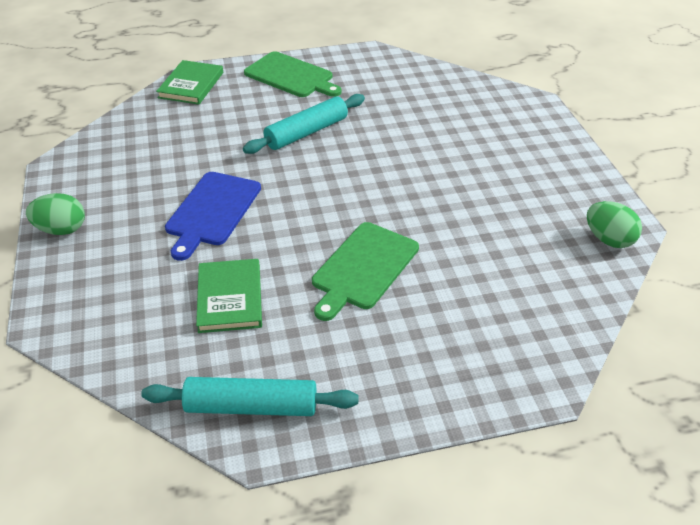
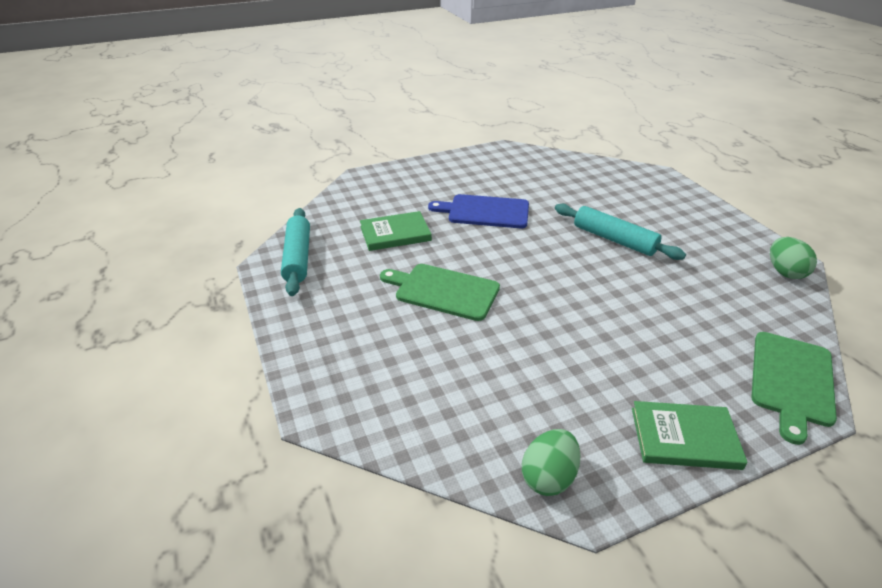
camera: 80 degrees right, 5 degrees down
(61, 230) = (444, 163): green egg -> green egg (785, 272)
(191, 85) = (640, 176): green book -> green book (684, 438)
(291, 76) = (698, 219): green cutting board -> green cutting board (791, 381)

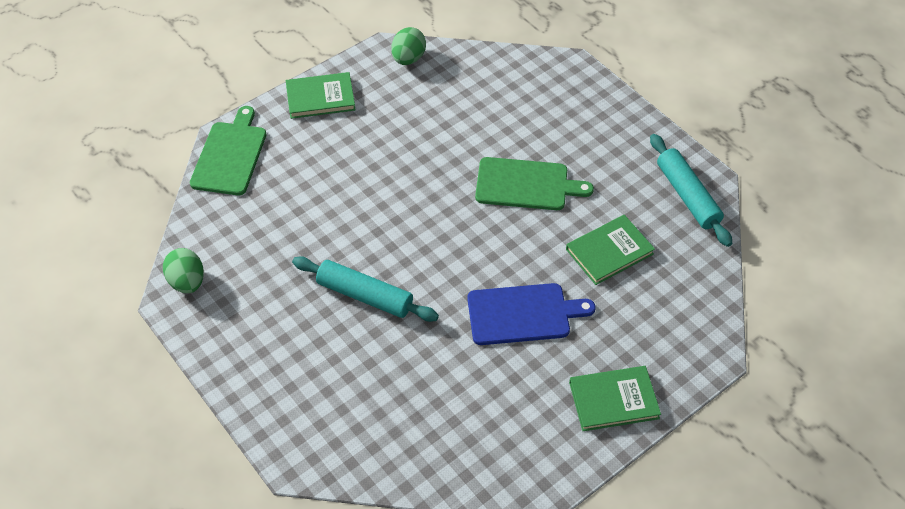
camera: 165 degrees right, 15 degrees up
(441, 169) = (613, 400): none -> green book

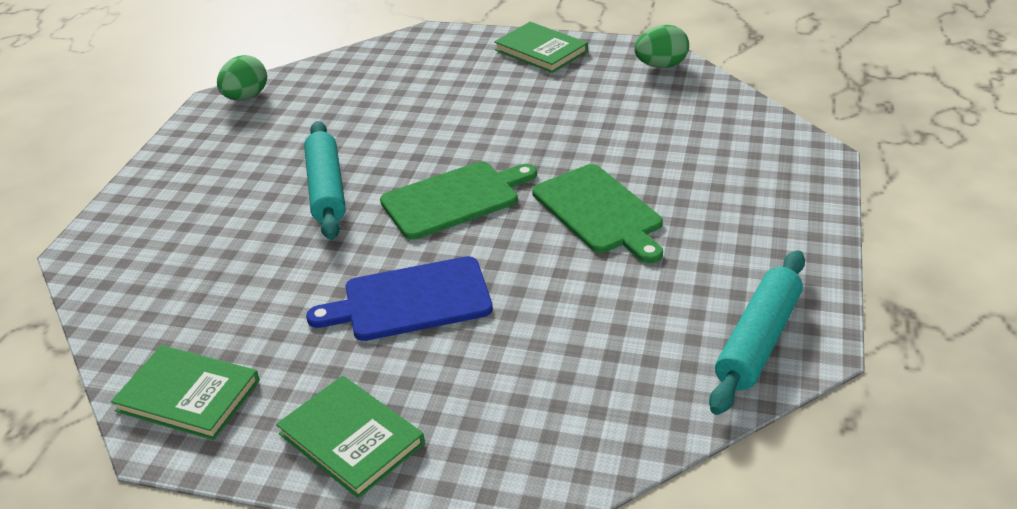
camera: 55 degrees right, 15 degrees down
(230, 155) = (412, 46): green cutting board -> green cutting board (455, 199)
(523, 314) = (410, 300): blue cutting board -> blue cutting board turned 120 degrees clockwise
(609, 251) = (581, 320): green book -> green book (188, 395)

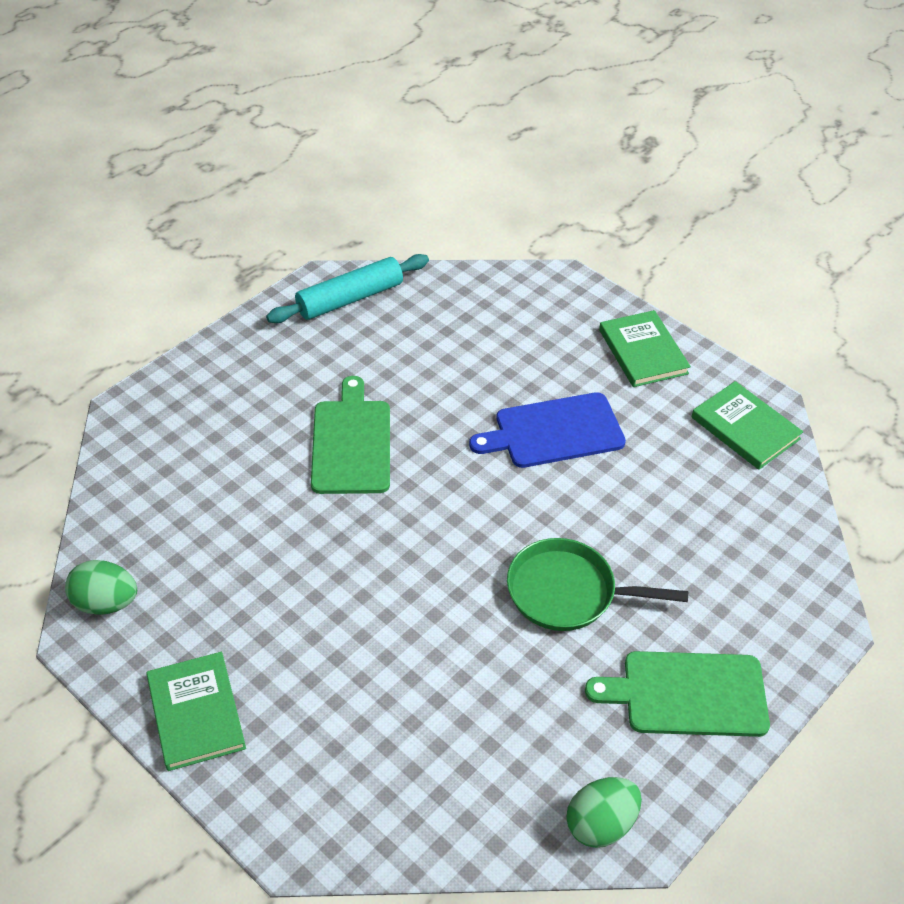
camera: 155 degrees left, 10 degrees up
(326, 189) = (568, 592): turquoise rolling pin -> green pan
(410, 300) = (554, 431): blue cutting board -> blue cutting board turned 150 degrees clockwise
(455, 199) = (457, 517): green cutting board -> green cutting board (688, 694)

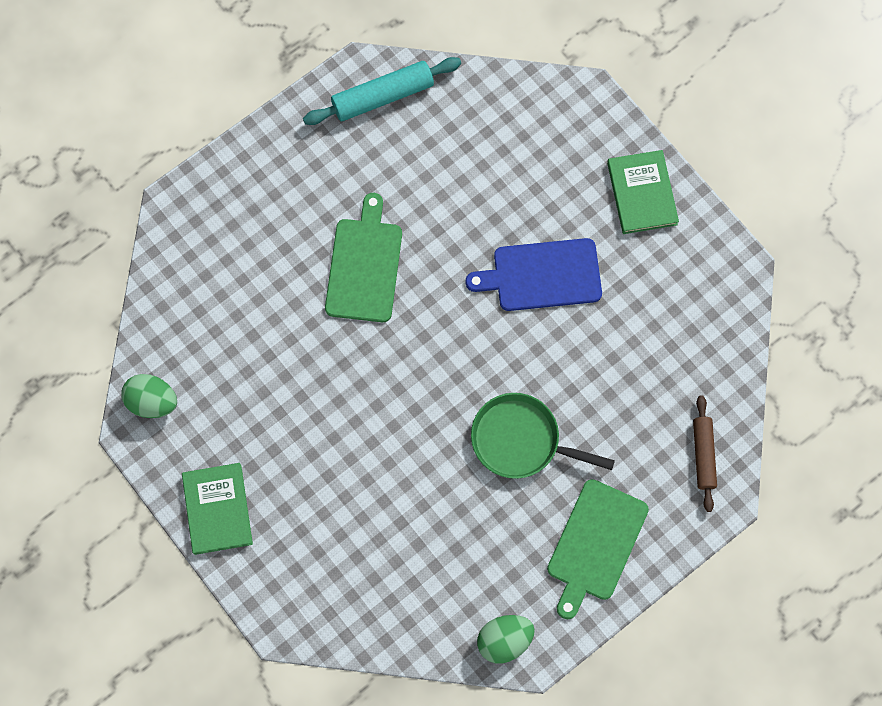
camera: 10 degrees right, 25 degrees up
(688, 694) = (595, 544): green cutting board -> green cutting board turned 75 degrees counterclockwise
(745, 428) = (712, 292): green book -> none
(788, 582) = (703, 455): none -> brown rolling pin

